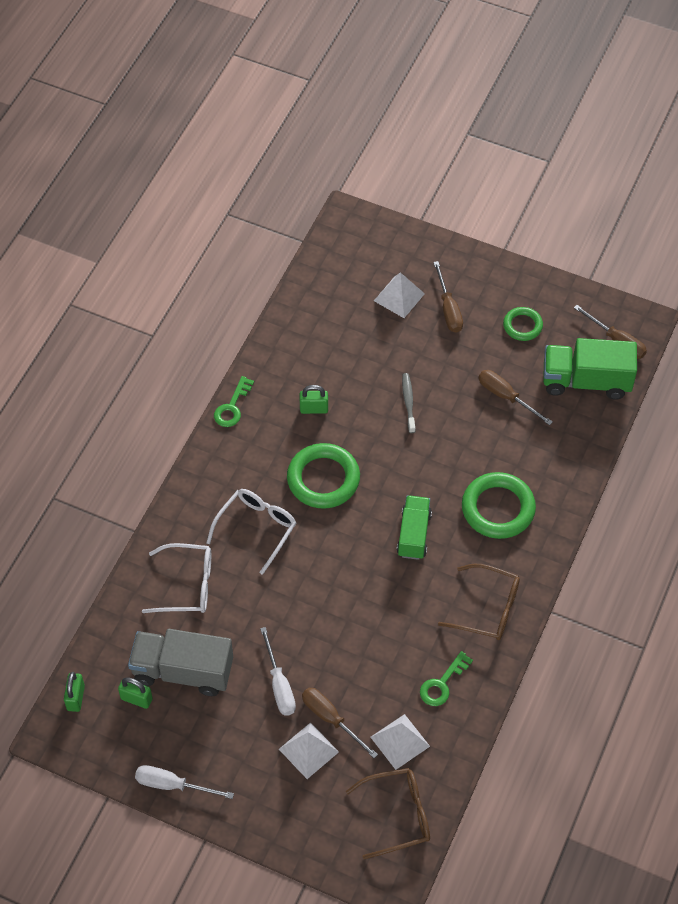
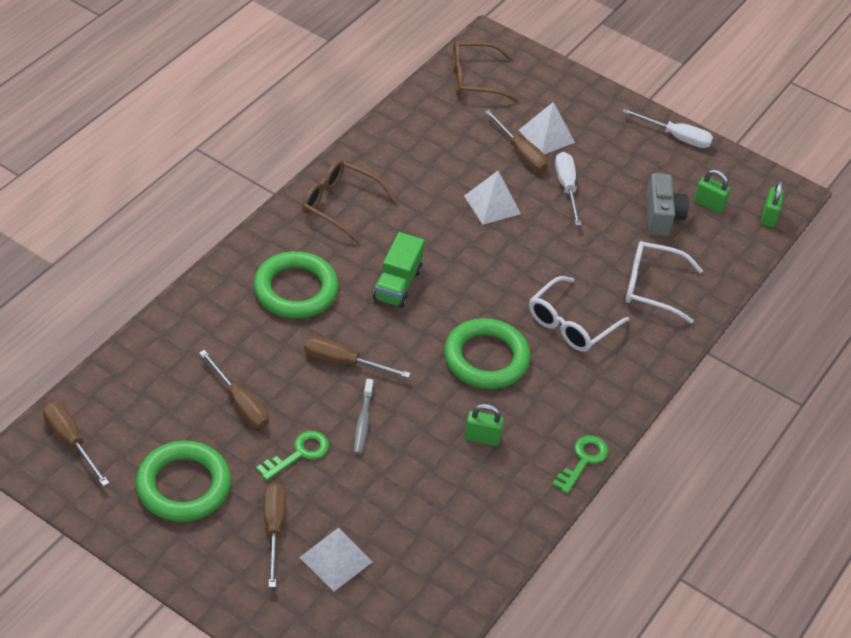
camera: 175 degrees left, 10 degrees down
(183, 671) = (661, 216): grey truck -> grey camera
(400, 741) = (459, 125): white pyramid -> white pyramid (492, 204)
(438, 449) = (343, 362): none -> brown screwdriver
(442, 683) = (406, 158): green key -> green key (299, 454)
(522, 326) = (183, 486): green ring -> green ring, size x1.75
(586, 381) = (133, 401): green truck -> none

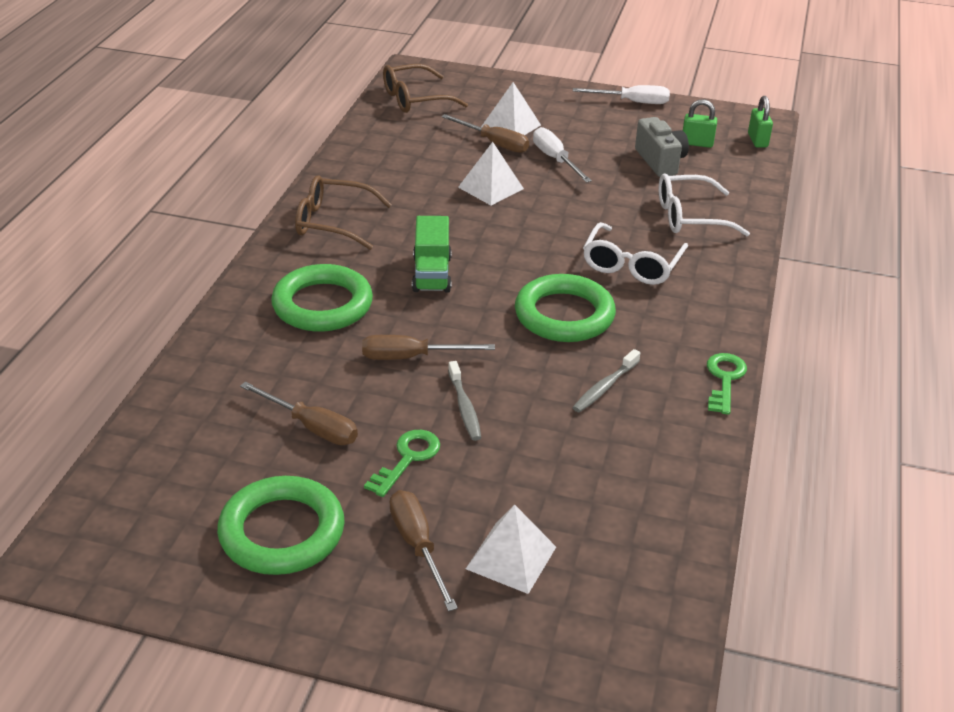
camera: 15 degrees left, 10 degrees down
(70, 441) = (113, 523): brown screwdriver -> none
(482, 437) = (604, 387): green padlock -> grey toothbrush

